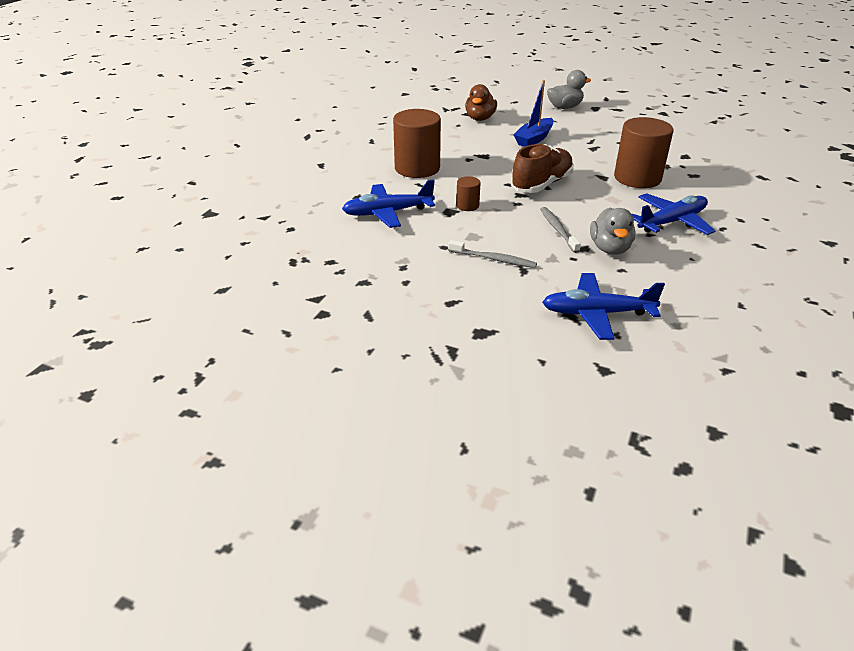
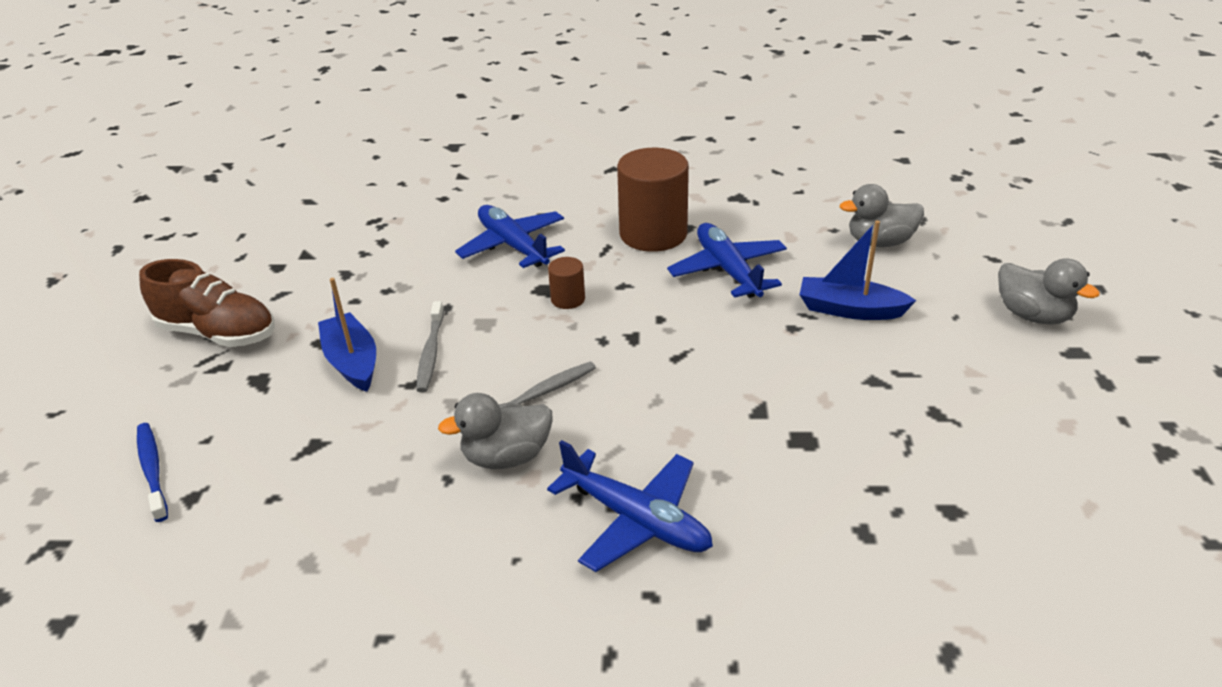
camera: 70 degrees right, 0 degrees up
(480, 118) = (879, 242): brown duck -> grey duck
(485, 290) = (352, 362): none -> blue boat
(541, 184) = (680, 350): brown shoe -> brown shoe (218, 333)
(568, 388) = (152, 470): none -> blue toothbrush
(596, 313) = (320, 470): blue plane -> blue plane (727, 270)
(637, 178) = (787, 454): brown cylinder -> none

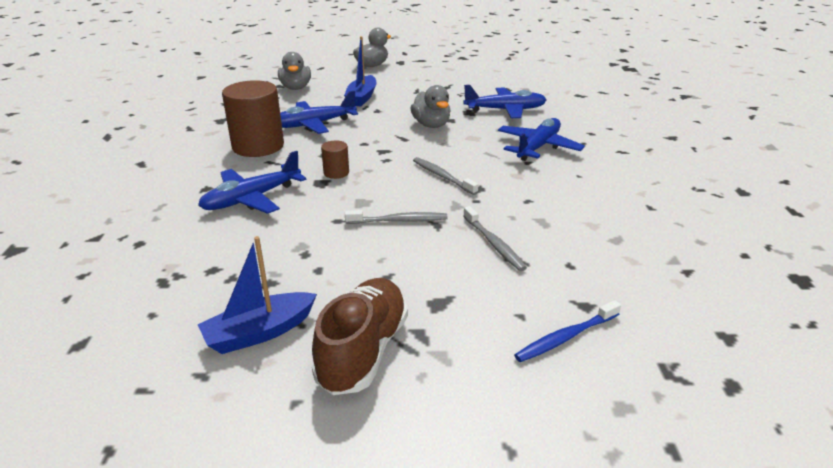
camera: 95 degrees left, 5 degrees down
(349, 431) = (493, 243): none -> grey toothbrush
(352, 362) = (411, 255): blue boat -> blue boat (260, 332)
(506, 456) = (503, 183): grey duck -> grey duck (431, 125)
(819, 494) = (505, 110): none -> blue plane

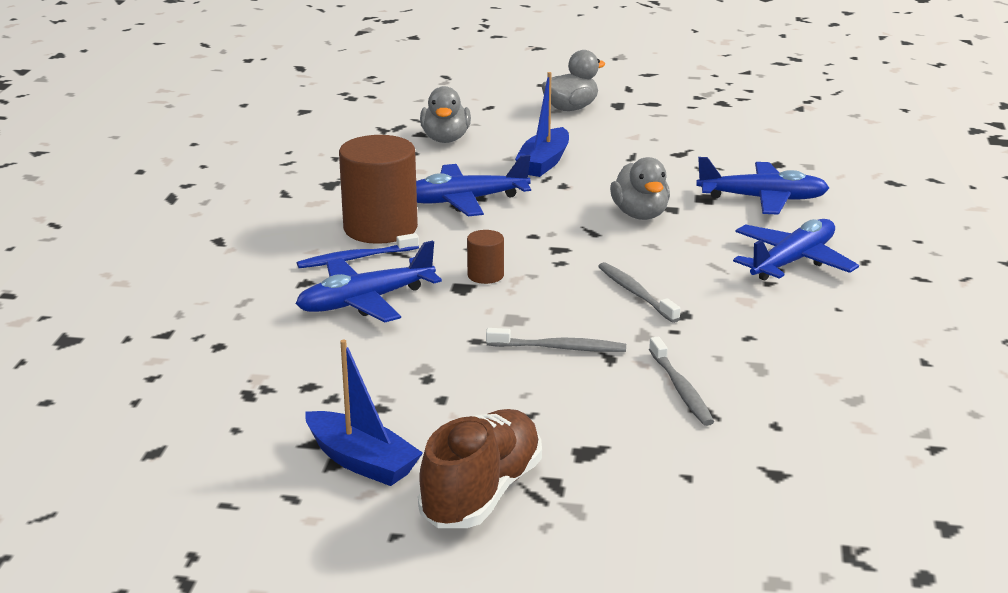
camera: 10 degrees right, 5 degrees down
(260, 332) = (361, 461): blue boat -> blue boat turned 120 degrees counterclockwise
(566, 337) = (737, 505): blue toothbrush -> blue toothbrush (356, 258)

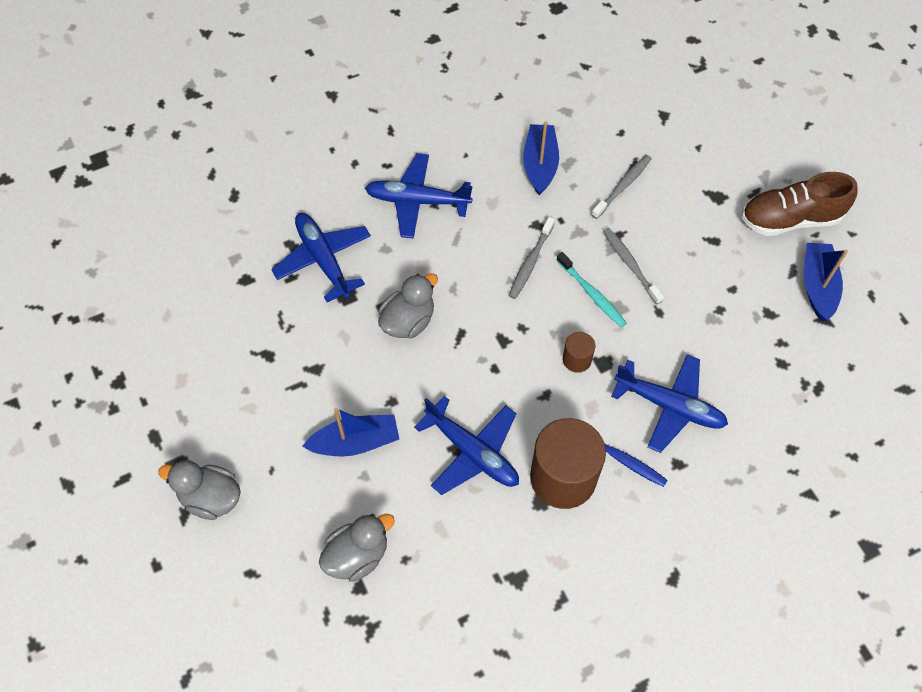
camera: 125 degrees left, 35 degrees up
(551, 311) = (592, 294): none -> turquoise toothbrush
(775, 347) = (540, 165): none -> blue boat

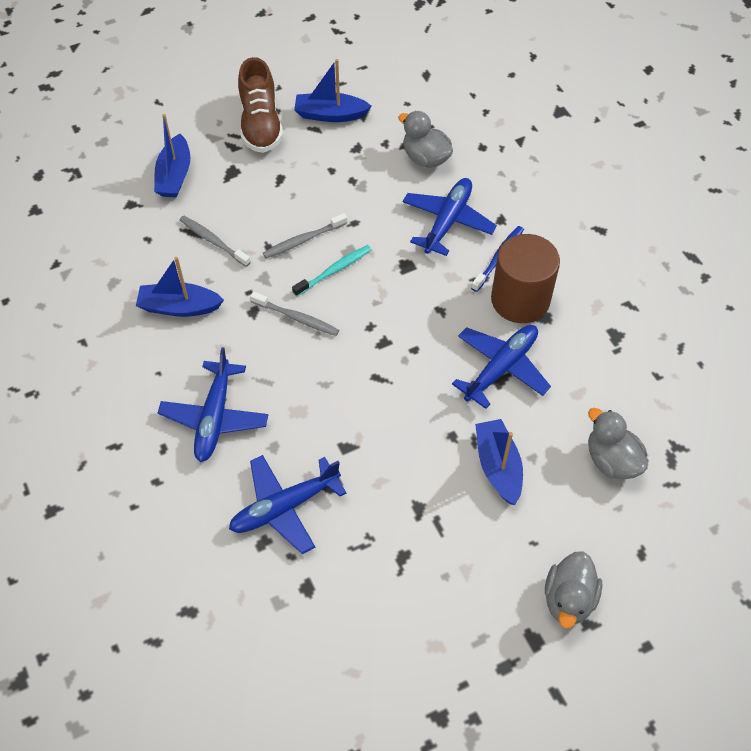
camera: 90 degrees left, 5 degrees down
(408, 321) = (362, 423): grey duck -> grey duck (425, 158)
(577, 359) = (403, 285): brown cylinder -> none
(706, 147) = (174, 175): none -> blue boat

